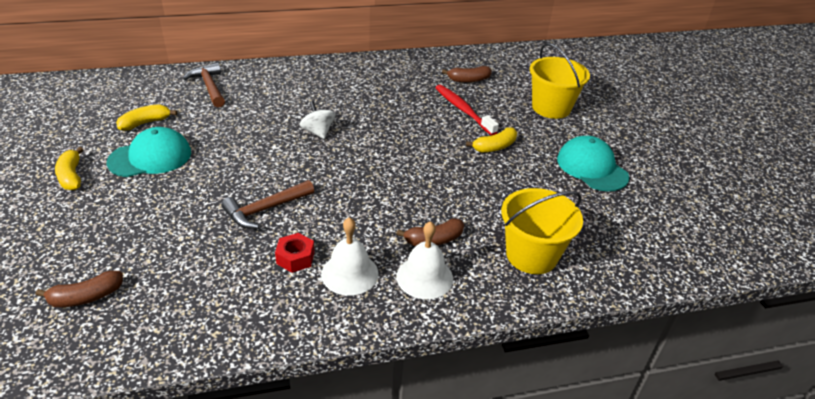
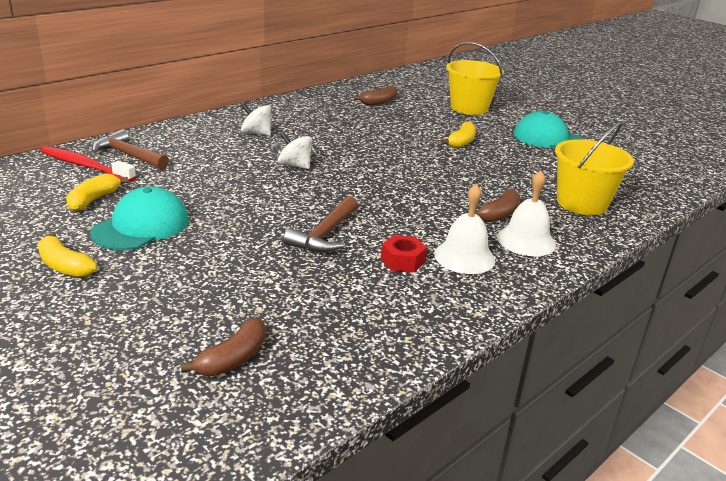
camera: 30 degrees left, 10 degrees down
(324, 89) = (256, 133): none -> white spinning top
(463, 110) = (402, 123): red toothbrush -> red toothbrush (85, 166)

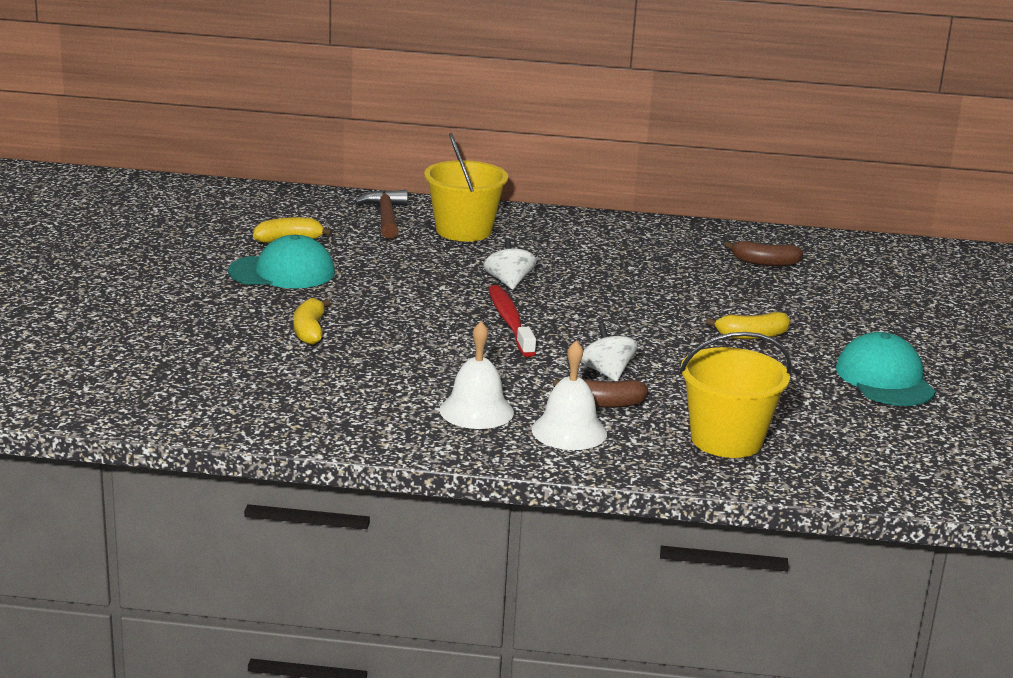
camera: 50 degrees right, 5 degrees down
(64, 266) = (184, 274): yellow banana -> yellow banana (310, 331)
(85, 166) = (335, 212): red toothbrush -> red toothbrush (510, 322)
(233, 359) = (167, 373): brown banana -> none
(256, 133) = (541, 242): white spinning top -> white spinning top (607, 373)
(325, 234) = (401, 340): brown hammer -> none
(403, 261) = (417, 386): red nut -> none
(469, 108) = (873, 311): yellow bucket -> yellow bucket (464, 231)

